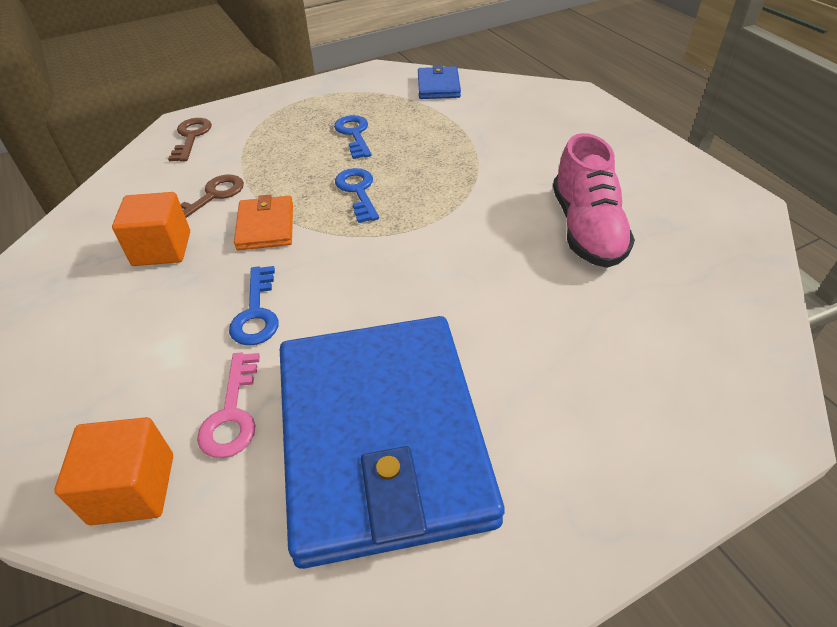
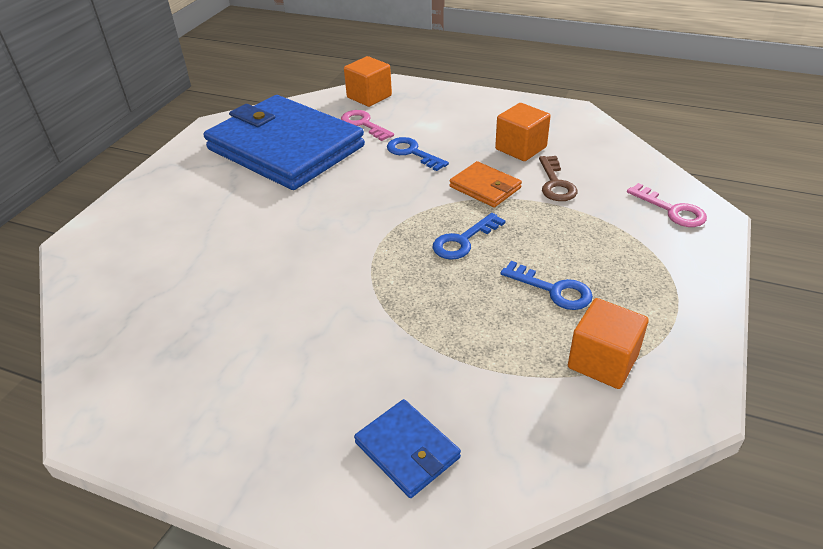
camera: 140 degrees right, 5 degrees down
(191, 137) = (672, 210): brown key -> pink key
(358, 191) = (463, 241): blue key -> blue key turned 105 degrees clockwise
(388, 97) = (602, 361): none -> orange cube
(438, 86) = (579, 421): blue wallet -> blue wallet (407, 450)
(586, 229) = (245, 306): pink shoe -> none

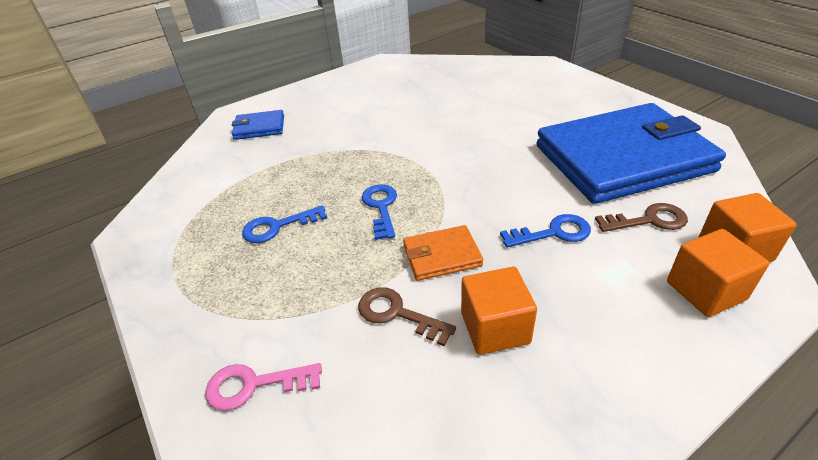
camera: 125 degrees right, 0 degrees up
(363, 124) = (649, 220): pink key -> brown key
(602, 361) = (202, 214): orange cube -> orange cube (705, 290)

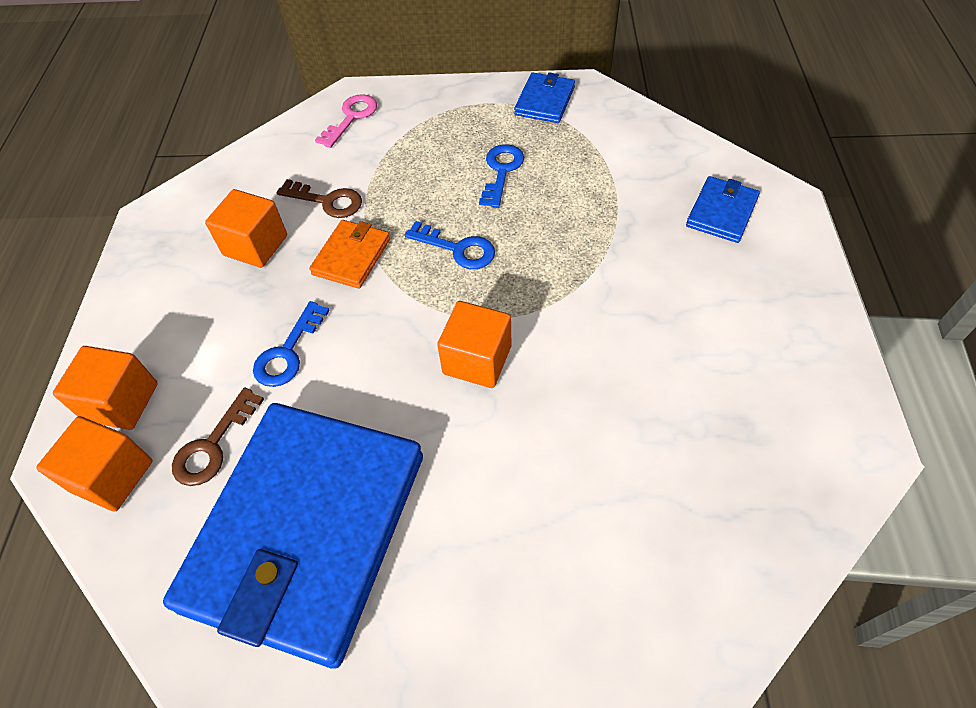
camera: 125 degrees right, 15 degrees up
(160, 246) = (544, 101): none -> blue wallet
(397, 314) = (327, 201): brown key -> brown key turned 45 degrees clockwise
(459, 158) = (477, 360): none -> orange cube

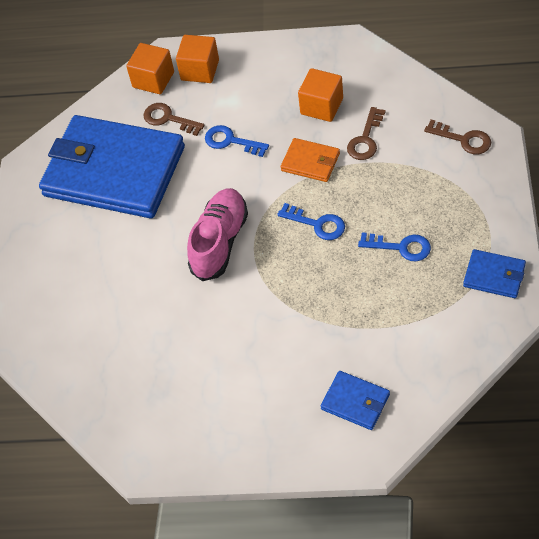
camera: 95 degrees right, 0 degrees up
(351, 117) = (463, 139): pink key -> brown key
(457, 249) = (317, 224): blue key -> blue key turned 90 degrees counterclockwise
(477, 360) = (220, 242): orange cube -> pink shoe

